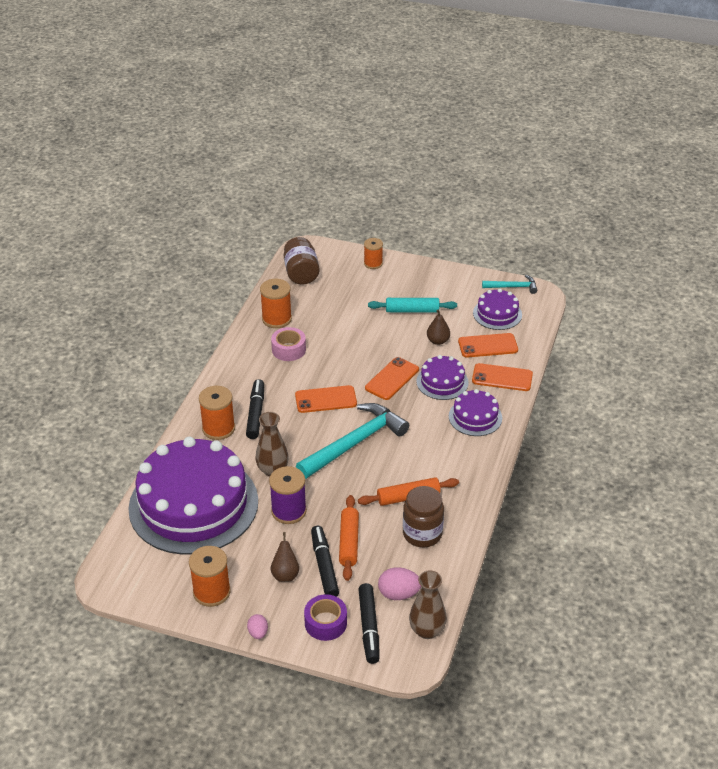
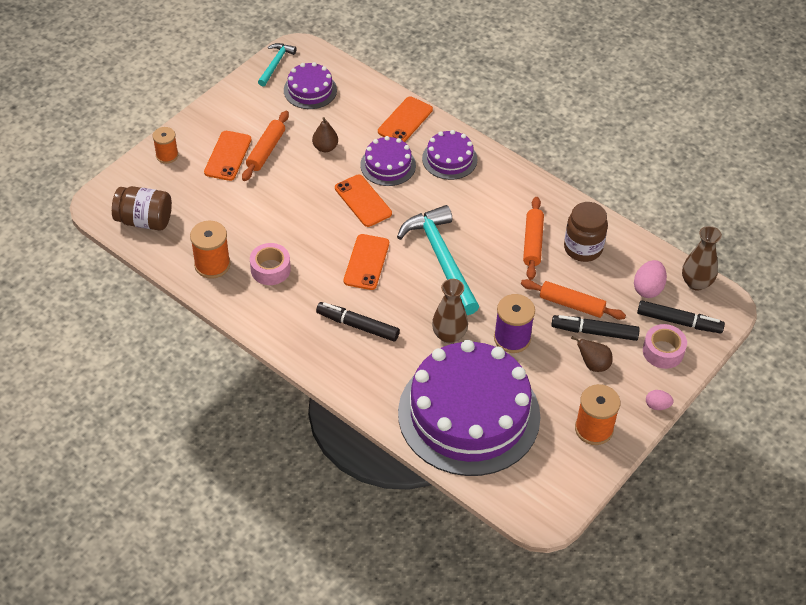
camera: 70 degrees left, 10 degrees up
(218, 428) = (365, 364): orange spool -> none
(325, 623) = (663, 351): purple tape -> pink tape
(412, 310) = (266, 151): turquoise rolling pin -> orange rolling pin
(488, 346) = (353, 114): orange phone -> orange phone (228, 156)

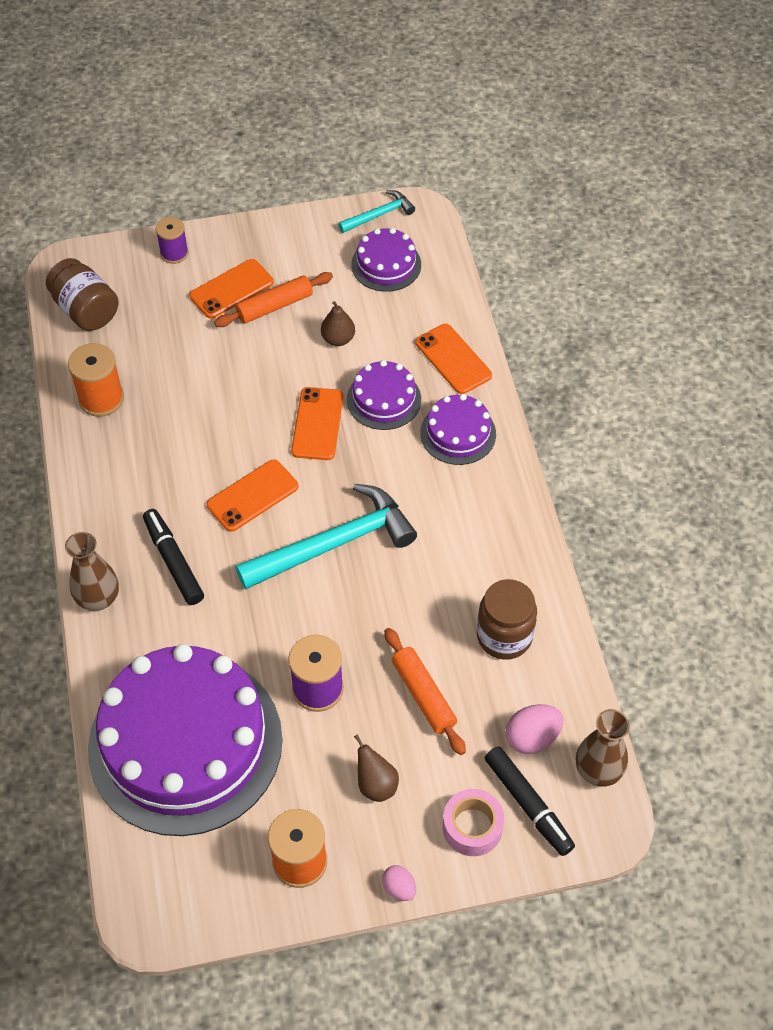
camera: 40 degrees right, 5 degrees up
(167, 155) = (174, 253): orange spool -> purple spool
(270, 269) = (151, 440): pink tape -> none
(405, 121) = (453, 359): orange phone -> orange phone turned 75 degrees clockwise
(441, 258) = (334, 544): turquoise hammer -> turquoise hammer turned 45 degrees clockwise
(449, 335) = (255, 637): brown vase -> brown vase (98, 599)
(532, 243) = (453, 591): orange rolling pin -> none
(594, 332) = (416, 746): black marker -> none

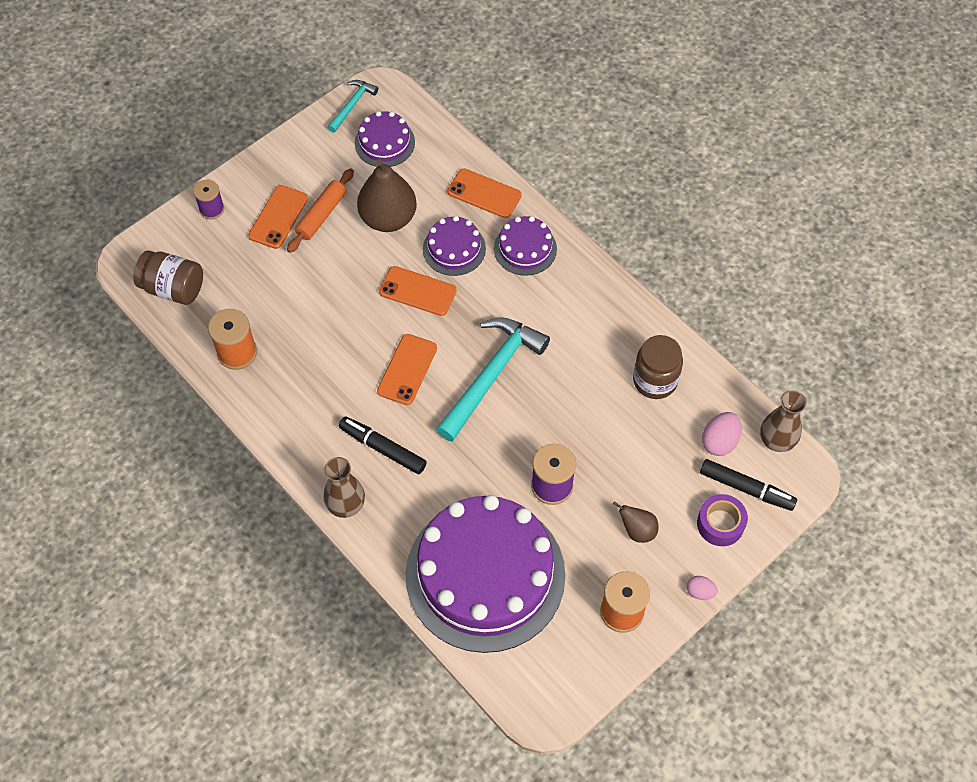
camera: 30 degrees left, 5 degrees up
(317, 424) = (417, 291): orange phone -> orange phone turned 45 degrees counterclockwise
(338, 339) = (388, 218): brown pear -> brown pear, size x1.99
(423, 695) = (628, 451): orange rolling pin -> none
(472, 827) = (720, 524): pink tape -> purple tape

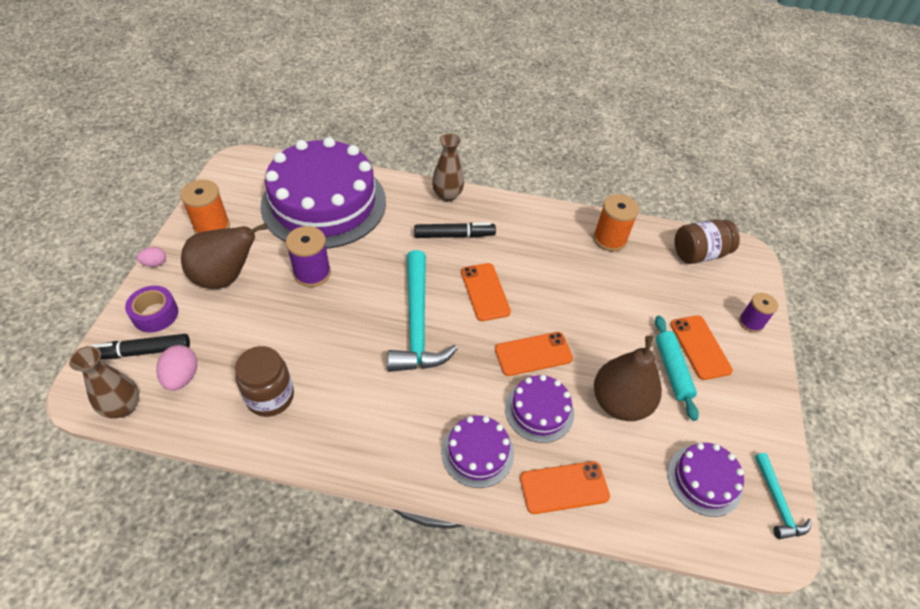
camera: 140 degrees right, 10 degrees down
(321, 215) = (672, 370): orange rolling pin -> turquoise rolling pin
(637, 530) = (226, 277): brown pear -> brown pear, size x1.99

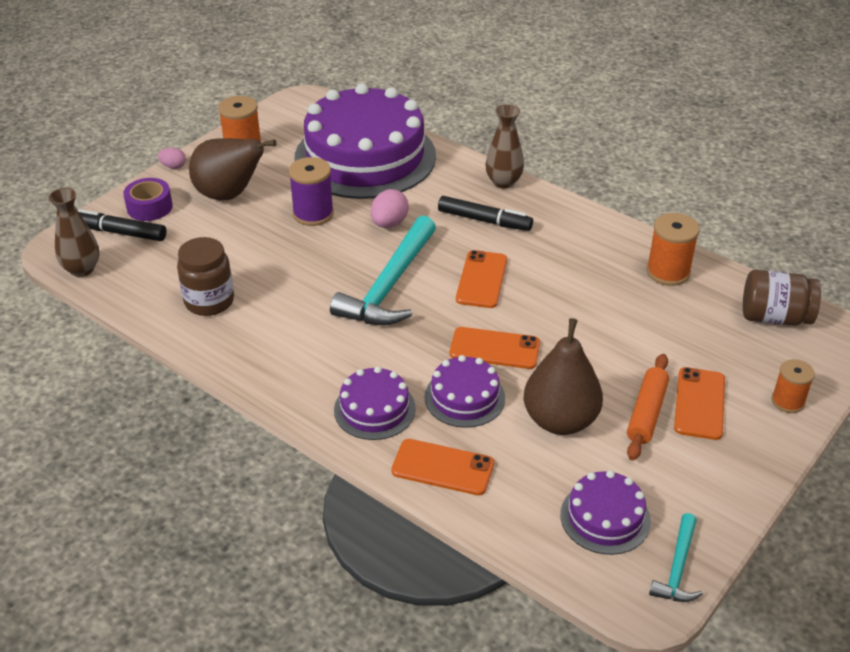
camera: 30 degrees right, 10 degrees down
(182, 377) = (143, 262): pink egg -> pink egg (389, 223)
(672, 370) = (646, 413): turquoise rolling pin -> orange rolling pin
(751, 322) = (787, 401): purple spool -> orange spool

